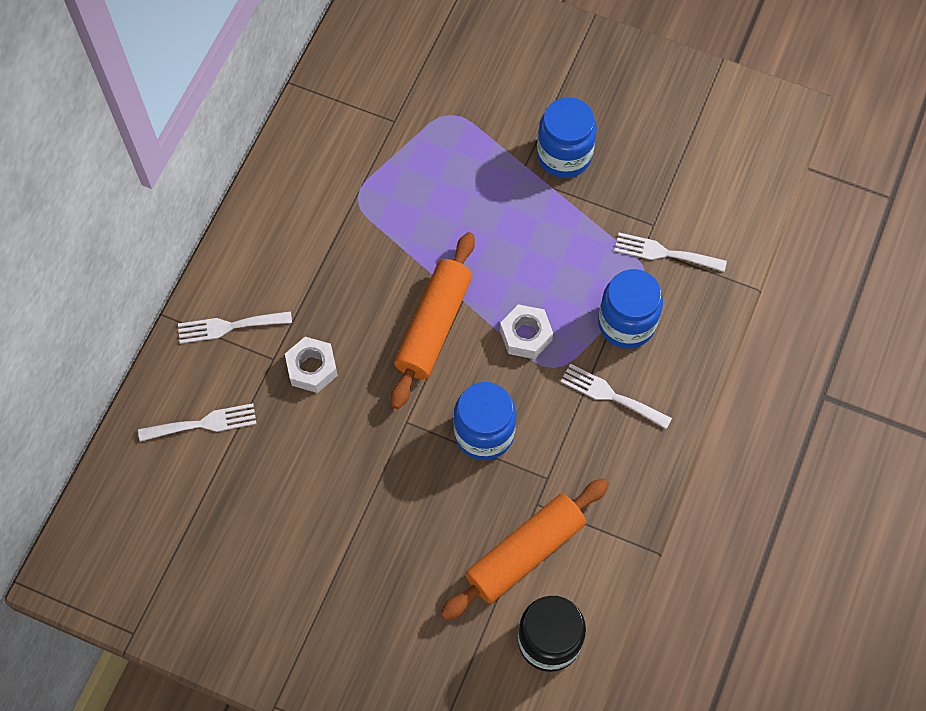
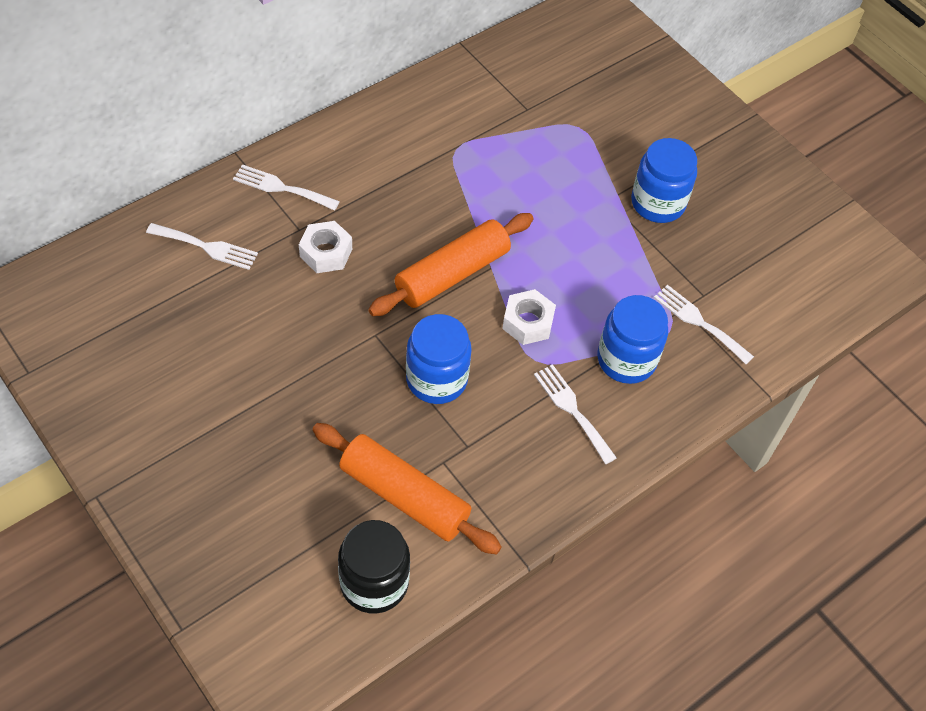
camera: 25 degrees right, 10 degrees down
(525, 553) = (404, 496): orange rolling pin -> orange rolling pin turned 45 degrees clockwise

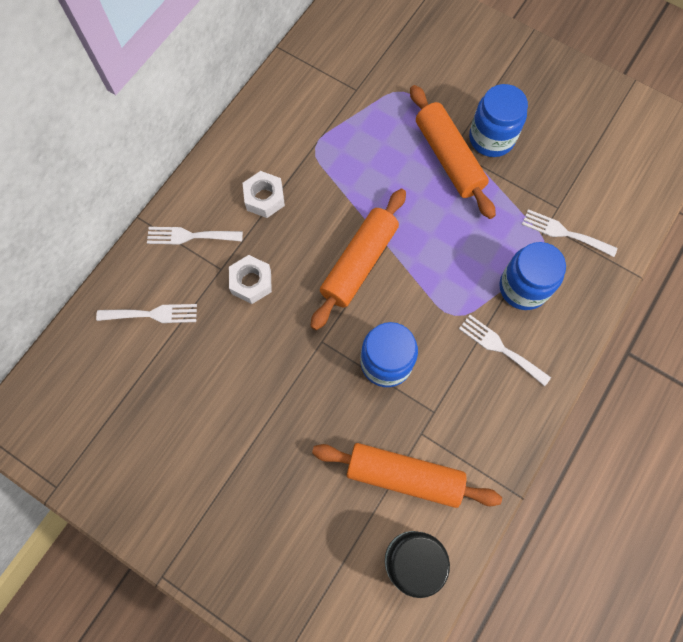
camera: 15 degrees left, 15 degrees up
(528, 322) = (435, 284): white nut -> white nut (264, 198)
(600, 206) = (448, 158): none -> orange rolling pin

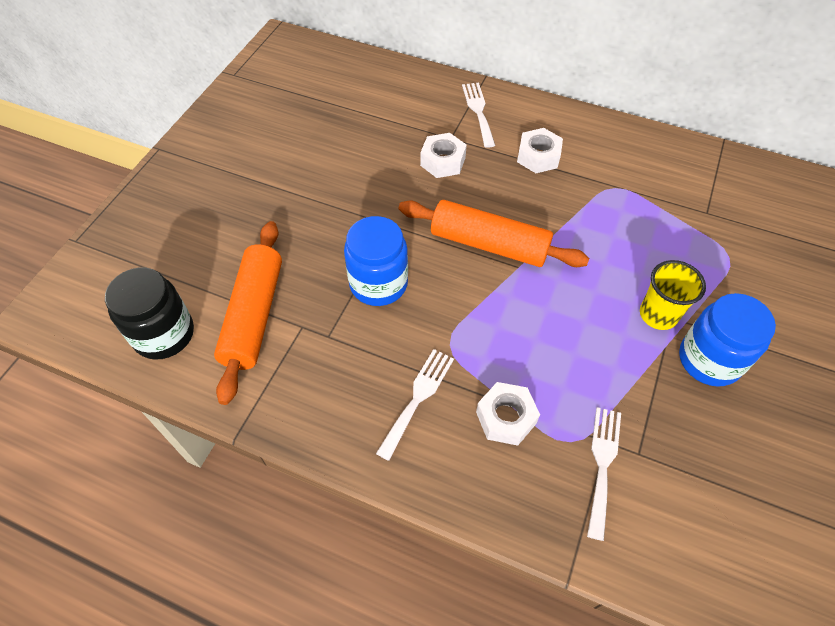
camera: 80 degrees right, 15 degrees down
(152, 314) = (394, 101): white fork -> none
(448, 158) = (658, 315): orange rolling pin -> yellow cup
(523, 287) = (506, 418): blue jar -> white nut

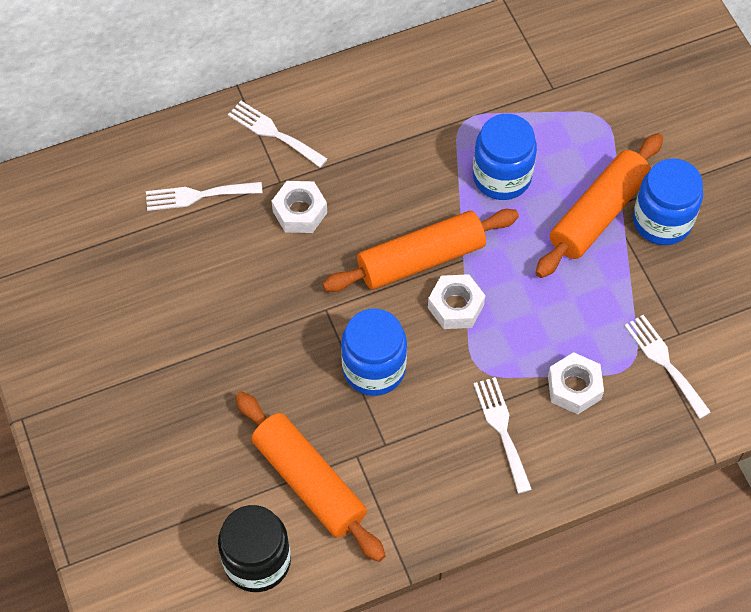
camera: 45 degrees left, 5 degrees up
(394, 112) = (198, 195): none -> white fork
(538, 157) = (374, 140): white nut -> white nut (455, 306)
(606, 238) = (501, 177): none -> blue jar
(658, 315) = (598, 213): yellow cup -> orange rolling pin

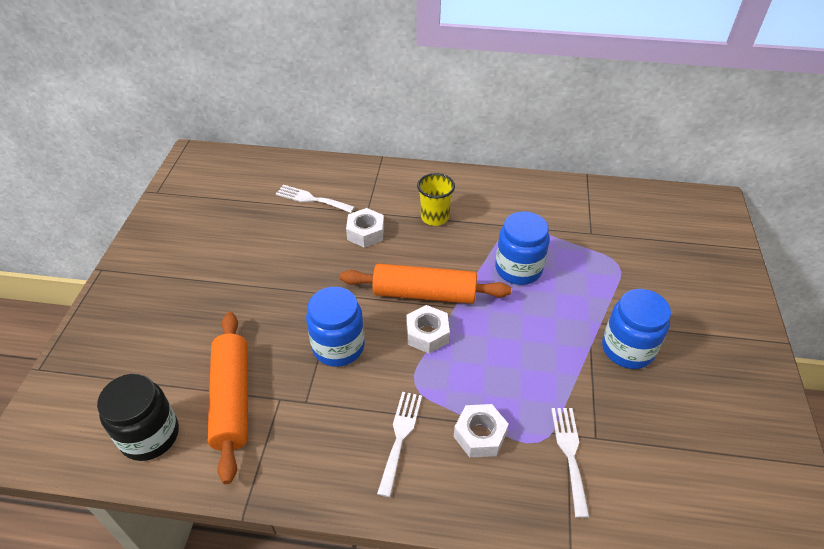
camera: 30 degrees right, 15 degrees down
(273, 133) = (384, 186): white fork -> none
(365, 150) = (434, 217): none -> yellow cup
(598, 213) = (577, 322): orange rolling pin -> none

